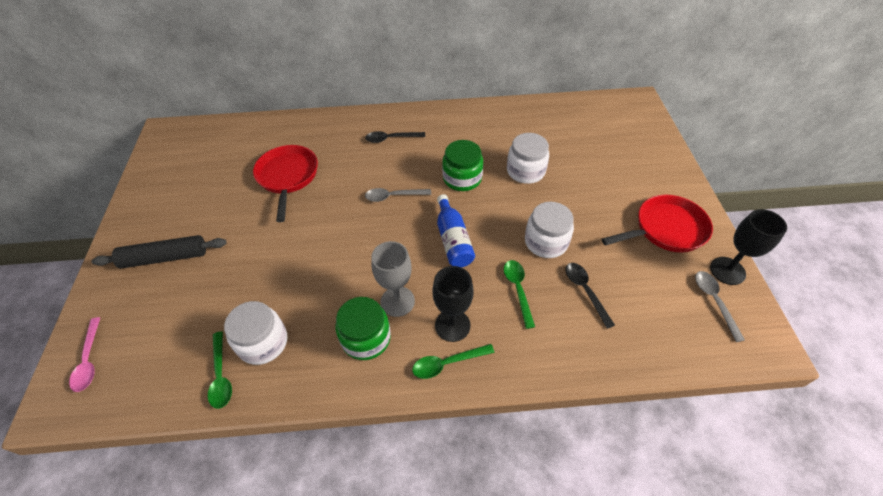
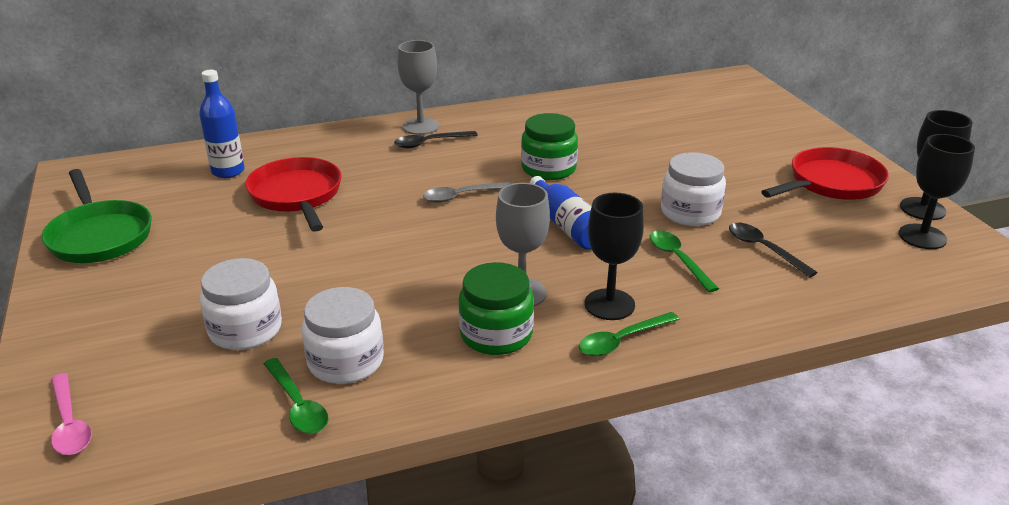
camera: 15 degrees left, 20 degrees down
(159, 194) = (99, 235): none -> green pan
(165, 258) = (143, 299): black rolling pin -> none
(253, 146) = (228, 171): none -> blue bottle
(391, 121) = (420, 126): none -> grey goblet
(525, 171) = (629, 153): white jar -> white jar (245, 330)
(714, 301) = (922, 237): grey spoon -> black goblet

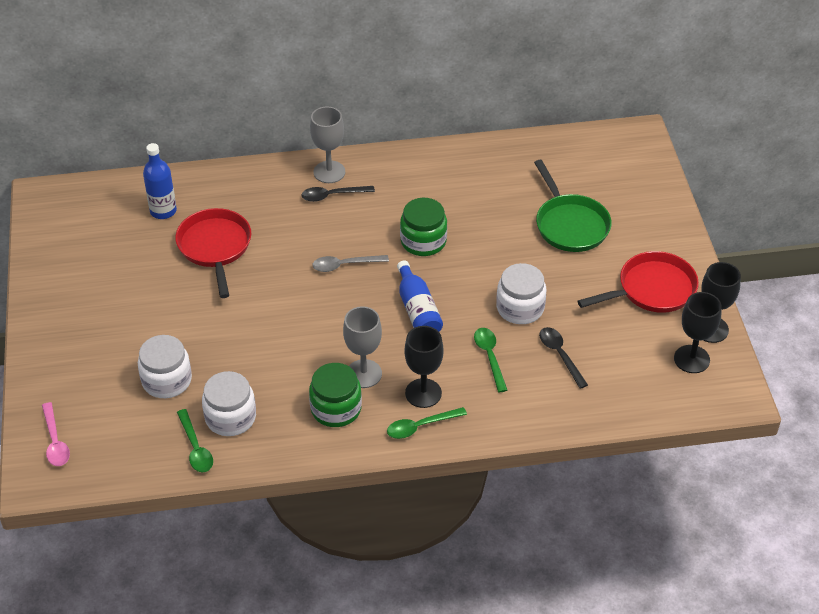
camera: 10 degrees right, 15 degrees up
(99, 235) = (65, 273): green pan -> green pan (570, 224)

